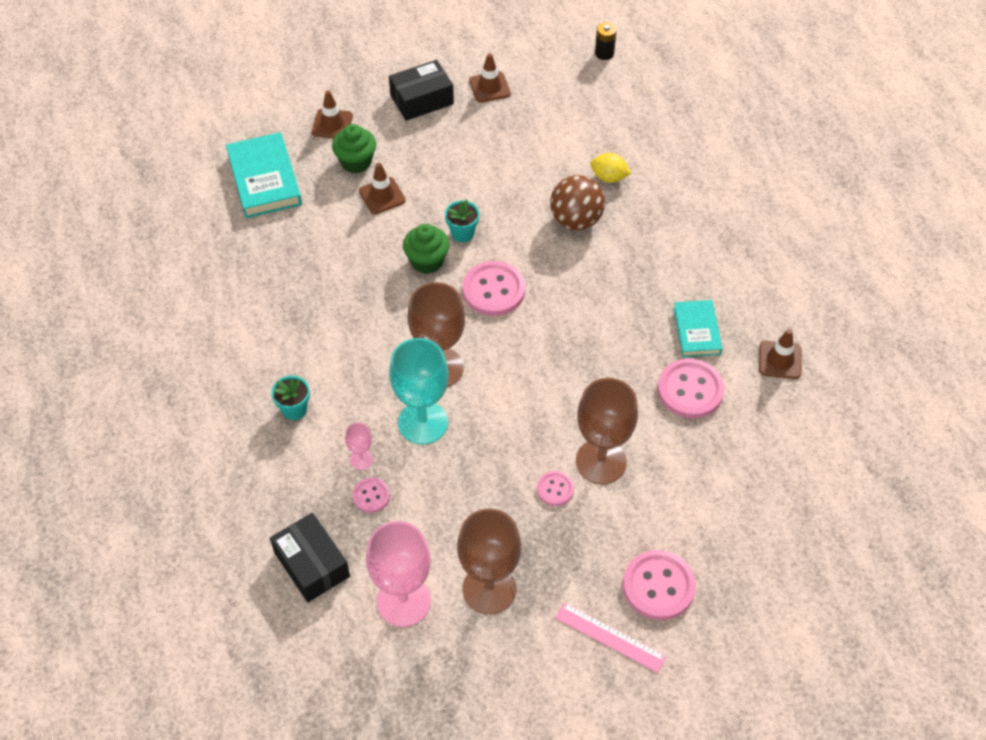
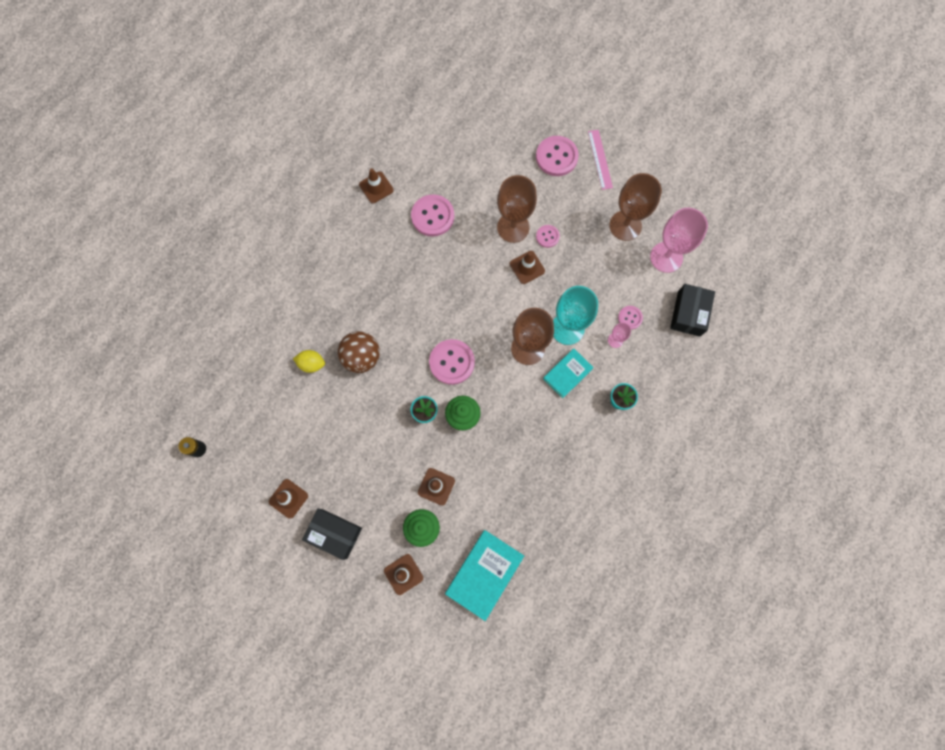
camera: 130 degrees left, 20 degrees up
(535, 438) = (527, 267): none -> brown traffic cone
(609, 177) = (312, 364): yellow lemon -> yellow lemon turned 60 degrees counterclockwise
(696, 331) = (391, 238): turquoise book -> turquoise book (567, 374)

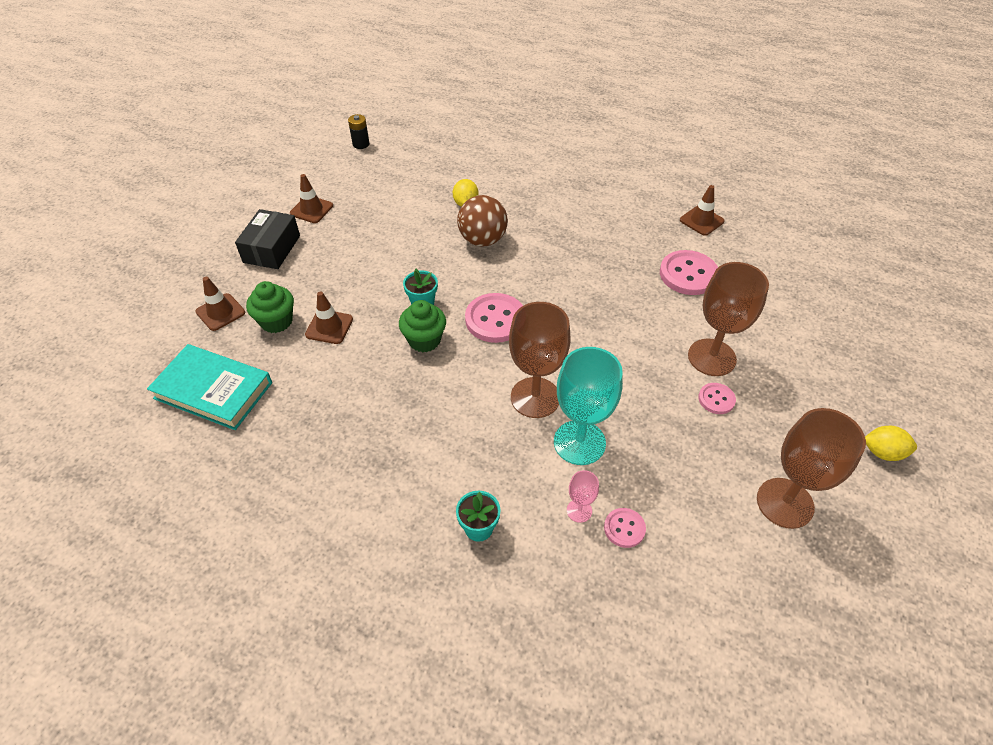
camera: 80 degrees right, 25 degrees down
(527, 267) = (657, 381): brown traffic cone -> none
(556, 157) = (851, 394): pink button -> none
(567, 374) = (508, 451): turquoise book -> none
(600, 159) = (882, 452): pink ruler -> yellow lemon
(666, 257) = (756, 575): pink goblet -> none
(689, 313) = (664, 627): black box -> none

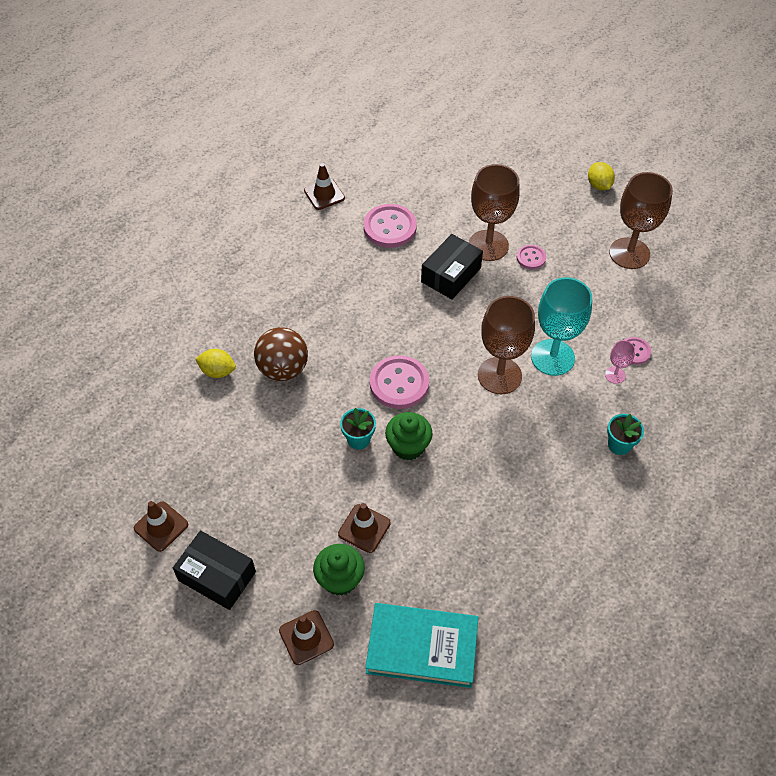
camera: 75 degrees left, 5 degrees up
(213, 390) = (422, 647): turquoise book -> turquoise book turned 60 degrees clockwise
(361, 144) = (52, 457): black battery -> none
(652, 333) = (451, 275): none -> black box
(882, 452) = (598, 185): yellow lemon -> yellow lemon turned 45 degrees counterclockwise

